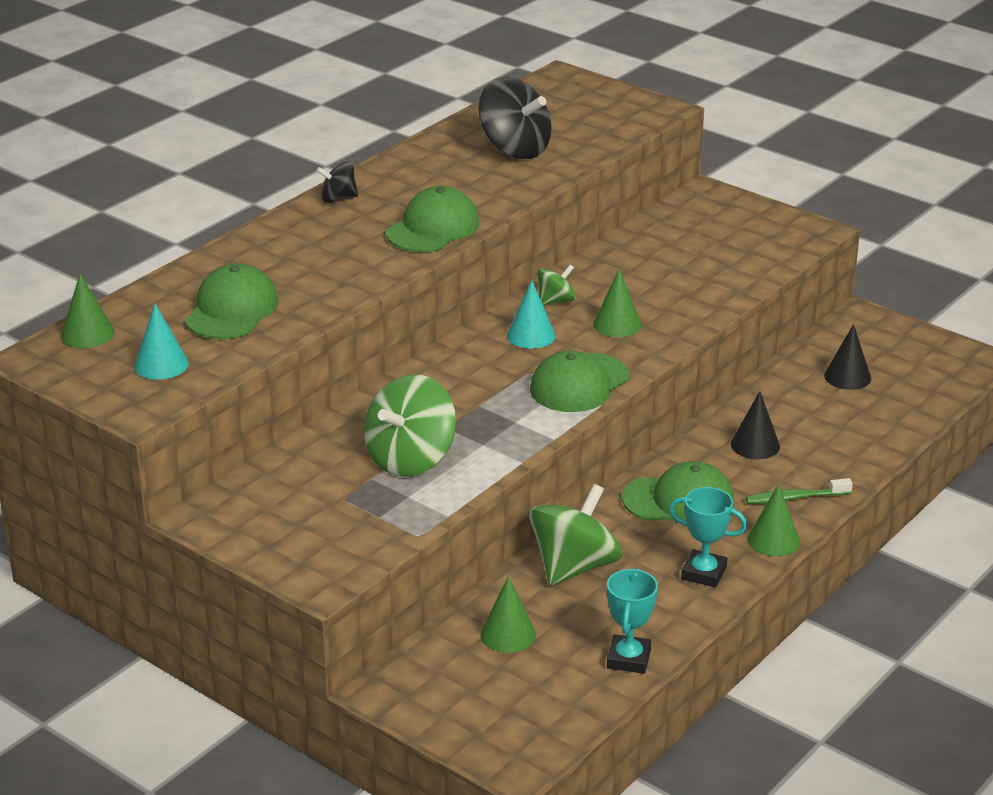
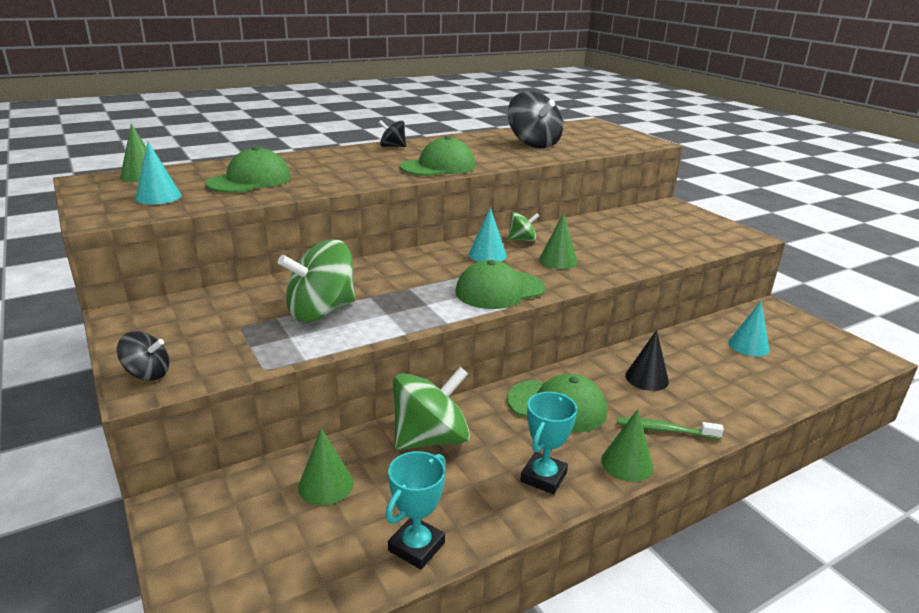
camera: 20 degrees right, 5 degrees down
(310, 569) = (147, 374): none -> black spinning top
(703, 573) = (543, 477): turquoise trophy -> turquoise trophy turned 75 degrees clockwise
(847, 377) = (748, 346): black cone -> turquoise cone

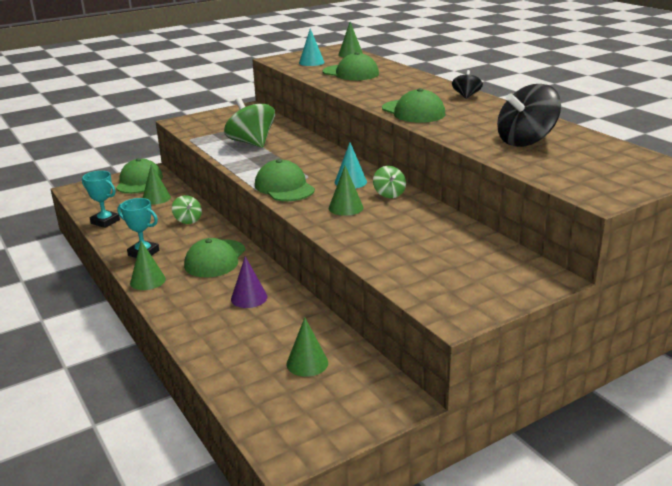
camera: 90 degrees right, 0 degrees up
(147, 374) = (190, 120): black spinning top -> none
(224, 521) = (139, 181): none -> green cap
(430, 438) = (188, 220): green spinning top -> green spinning top, size x0.52
(646, 378) = (249, 298): black cone -> purple cone
(664, 430) = (179, 298): green toothbrush -> none
(748, 346) = (307, 363): turquoise cone -> green cone

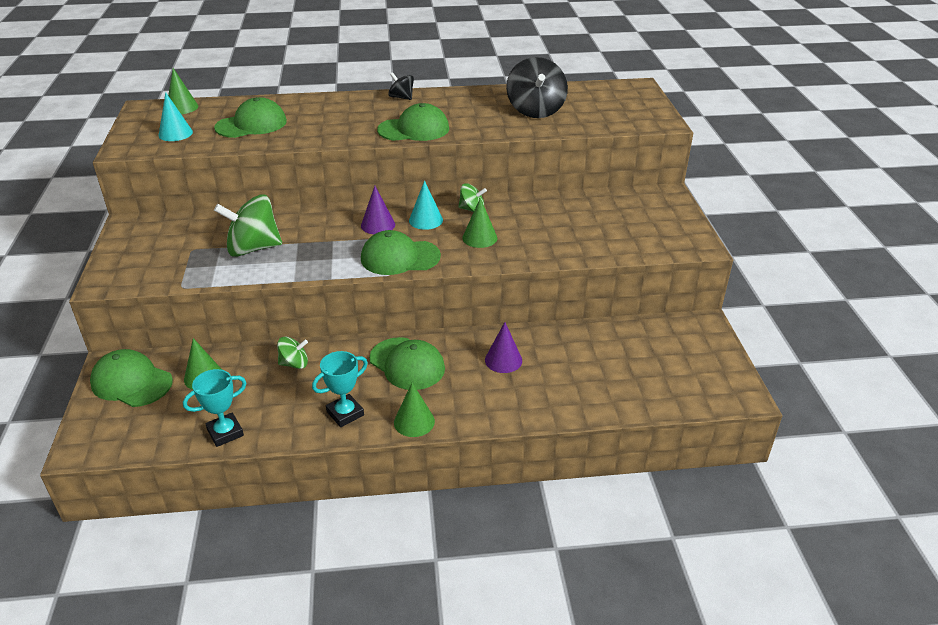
camera: 65 degrees left, 10 degrees up
(307, 363) = (630, 354): green cone -> none
(324, 168) = (378, 225): none -> purple cone

